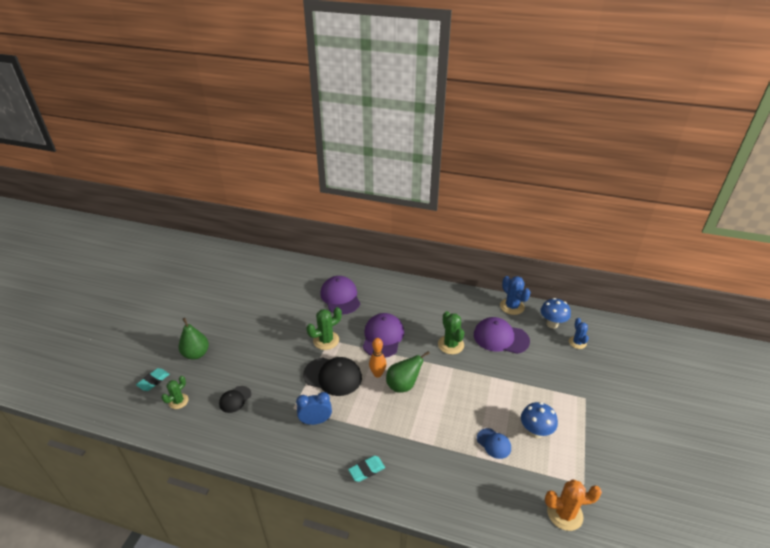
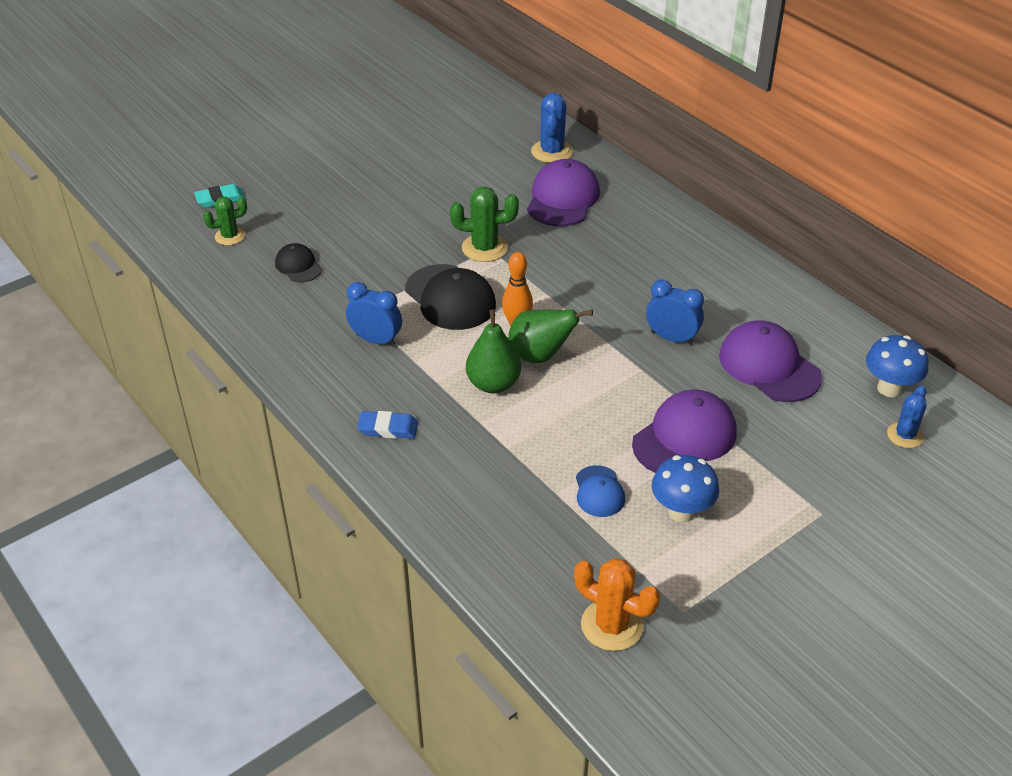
camera: 35 degrees right, 5 degrees up
(196, 354) = (297, 189): green pear -> green pear (493, 384)
(235, 399) = (298, 266): black cap -> black cap turned 75 degrees clockwise
(366, 470) = (388, 428): turquoise eraser -> blue eraser
(383, 337) = (574, 280): purple cap -> purple cap (684, 438)
(450, 345) = (671, 338): green cactus -> blue clock
(512, 306) = (843, 331): blue cactus -> blue cactus (552, 152)

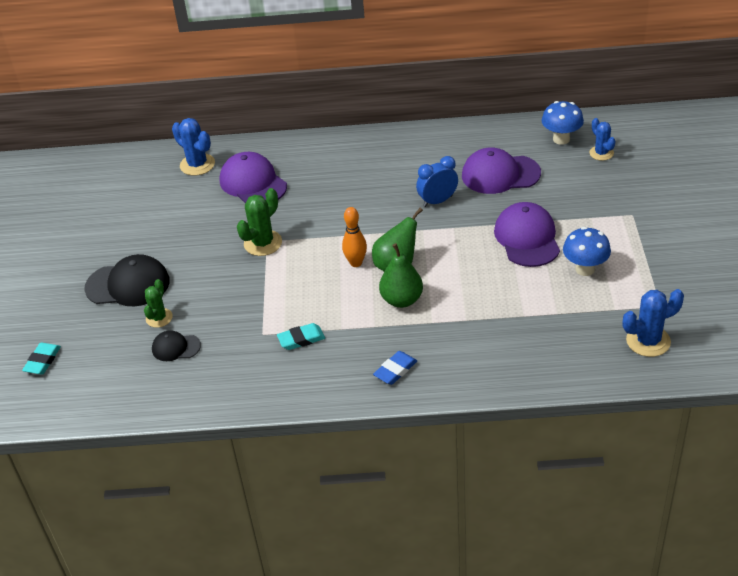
camera: 50 degrees left, 0 degrees up
(230, 236) = (96, 373): green cactus -> green cactus (159, 318)
(376, 340) = (301, 339): blue clock -> turquoise eraser
(450, 298) = (296, 283): black cap -> black cap (128, 285)
(599, 492) = (539, 296): blue cap -> none
(612, 625) = (648, 341): orange cactus -> blue cactus

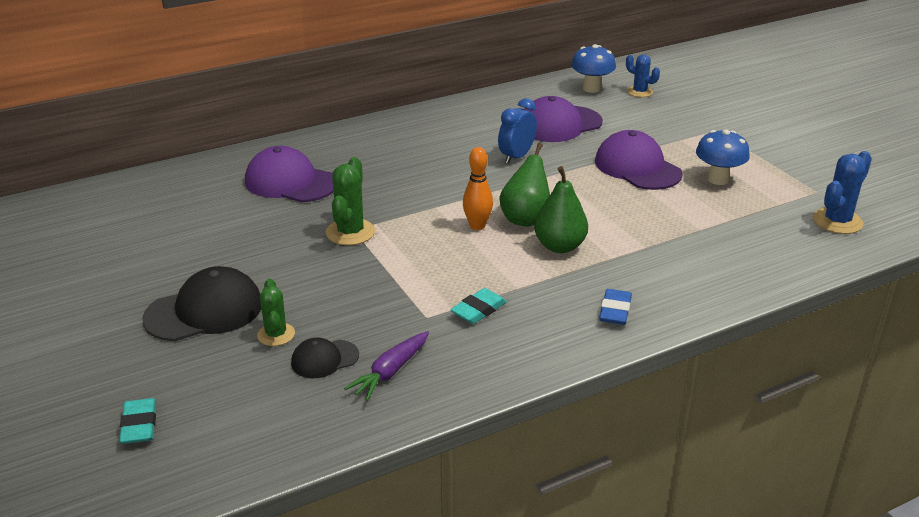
camera: 30 degrees left, 10 degrees down
(197, 164) = (205, 179): blue cactus -> none
(209, 371) = (390, 372): none -> purple carrot

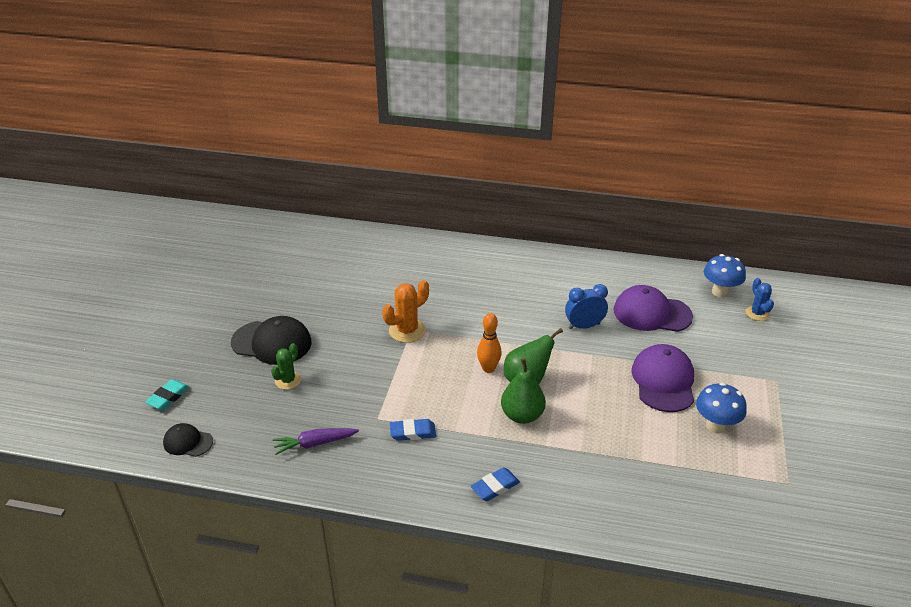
camera: 40 degrees right, 5 degrees up
(290, 182) = (417, 274): purple cap -> none
(324, 359) = (292, 413): black cap -> black cap (188, 442)
(350, 232) = (407, 331): green cactus -> orange cactus
(478, 310) = (412, 432): turquoise eraser -> blue eraser
(837, 221) = (767, 519): blue cactus -> none

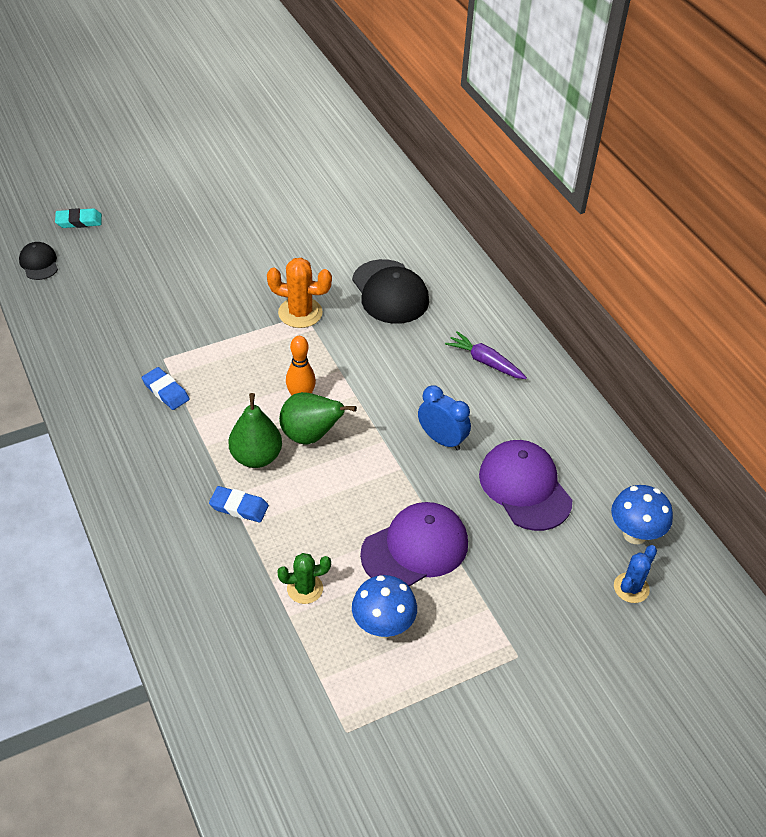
camera: 50 degrees right, 10 degrees up
(272, 342) = (198, 238): black cap -> black cap (390, 292)
(288, 380) = (160, 276): green cactus -> green cactus (305, 588)
(315, 444) = (99, 337): purple carrot -> purple carrot (485, 362)
(495, 487) = (143, 484): blue eraser -> blue eraser (239, 507)

